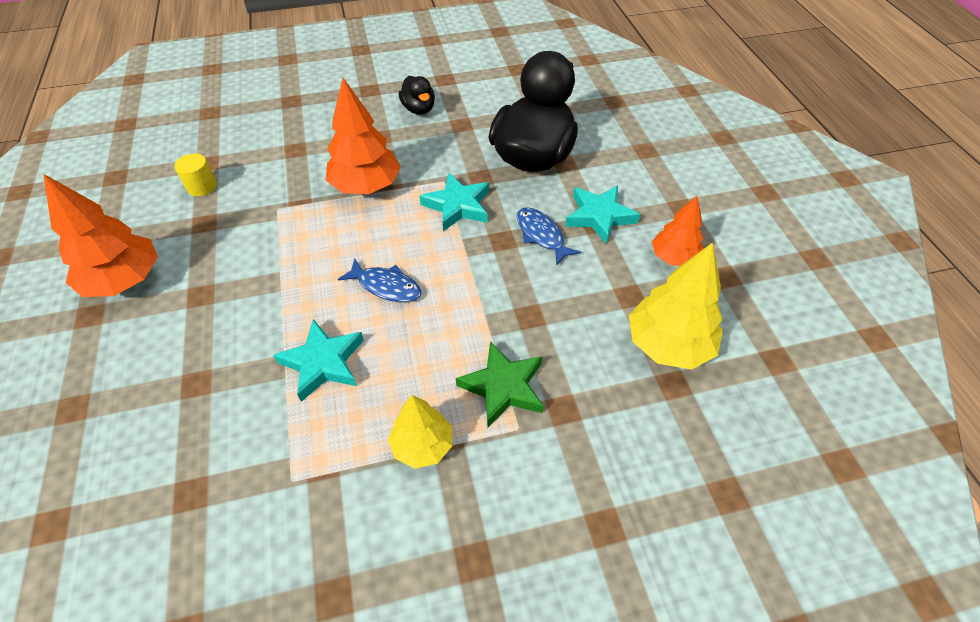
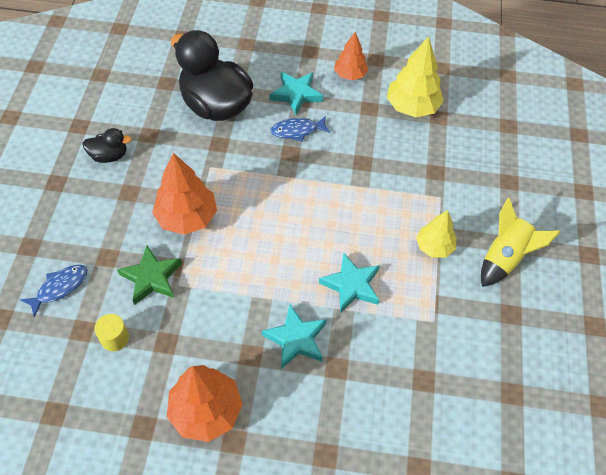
camera: 70 degrees left, 5 degrees up
(386, 286) = (300, 232): blue fish -> blue fish (60, 288)
(441, 559) = (505, 258): none -> yellow rocket
(457, 206) = (242, 167): turquoise star -> turquoise star (296, 339)
(503, 387) = (409, 194): green star -> green star (151, 278)

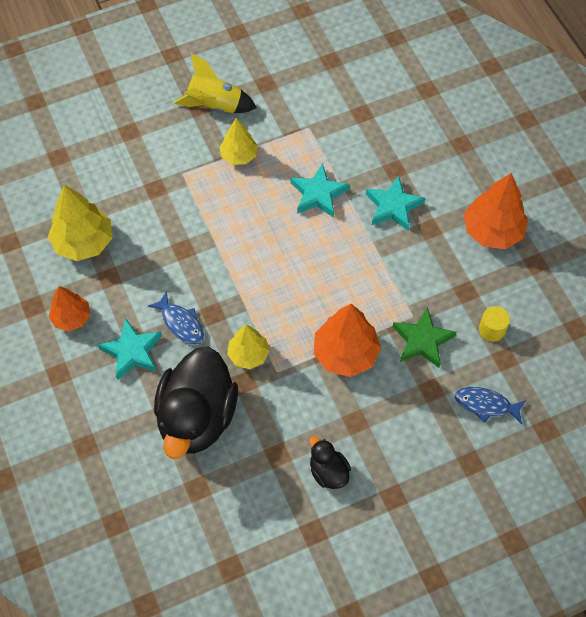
camera: 120 degrees left, 5 degrees up
(238, 157) = (248, 354): none -> yellow tree

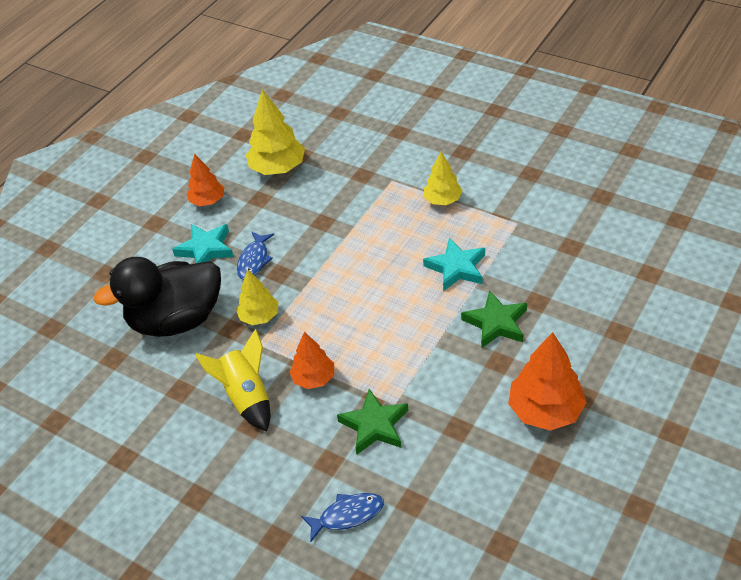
camera: 60 degrees right, 15 degrees down
(215, 105) = (475, 159): yellow rocket -> yellow rocket (247, 396)
(328, 472) = (188, 434): black duck -> none
(345, 353) = (314, 378): orange tree -> orange tree, size x0.63
(393, 206) = (496, 323): turquoise star -> green star
(486, 405) = (347, 515): blue fish -> blue fish turned 90 degrees clockwise
(492, 330) = (434, 473): yellow cylinder -> none

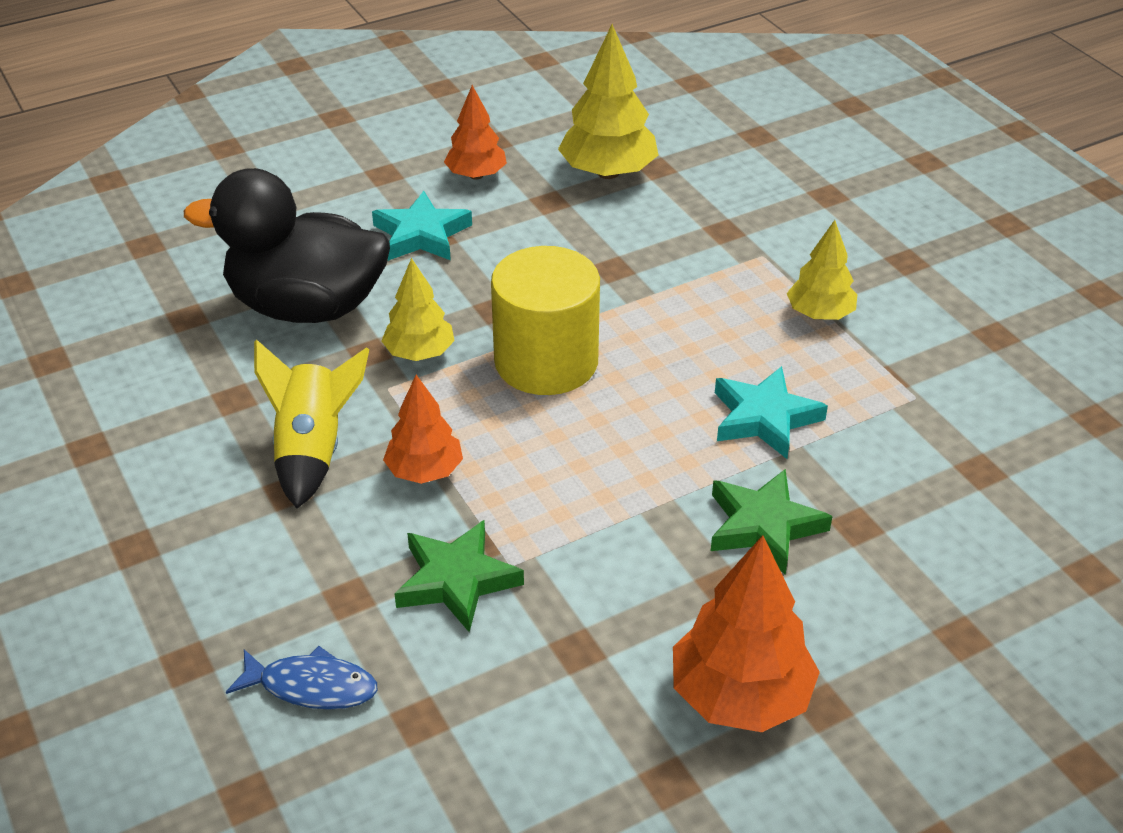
camera: 25 degrees right, 5 degrees down
(254, 260) = (474, 277): blue fish -> none
(328, 289) = (546, 361): none -> yellow cylinder

